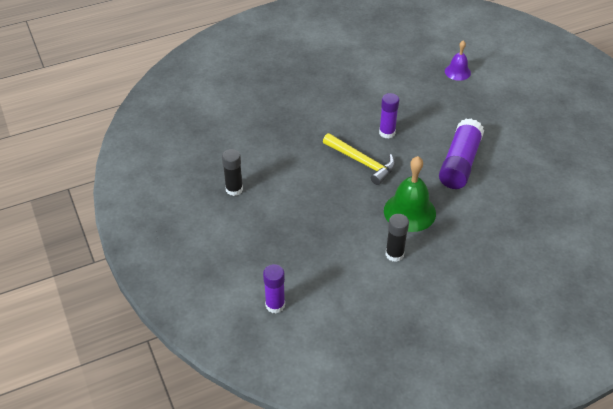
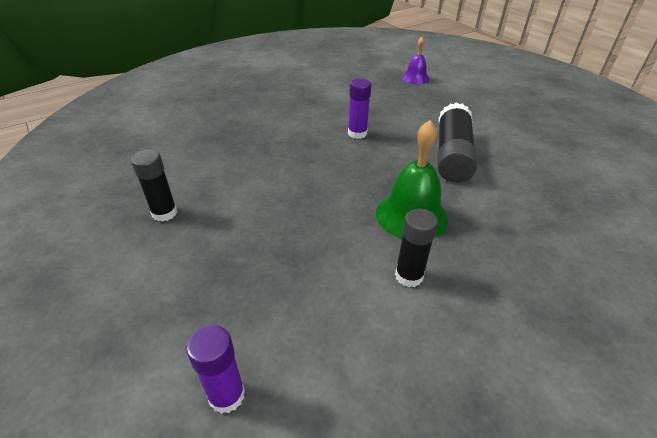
camera: 10 degrees left, 5 degrees down
(361, 162) = (334, 165): yellow hammer -> none
(459, 163) = (452, 155): purple glue stick -> black glue stick

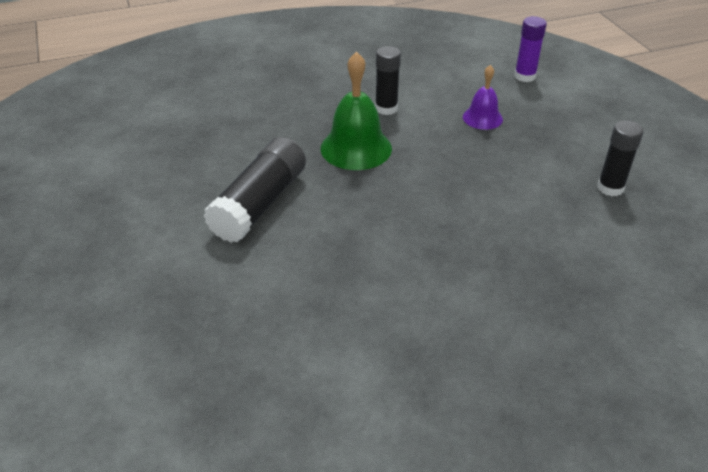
camera: 165 degrees left, 0 degrees up
(357, 133) = (364, 261): purple glue stick -> none
(415, 78) = (173, 394): purple bell -> purple bell (482, 118)

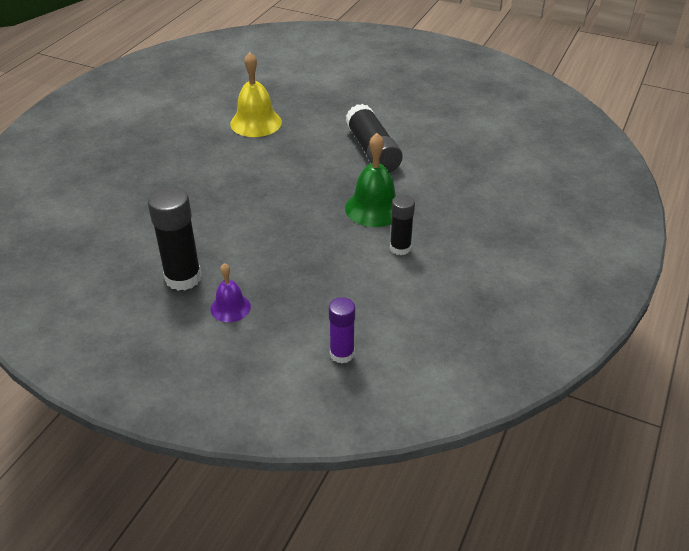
camera: 135 degrees right, 0 degrees up
(325, 345) = (256, 123): none -> yellow bell
(482, 118) = (325, 283): purple bell -> purple bell (230, 307)
(610, 188) = (183, 278): black glue stick -> black glue stick, size x1.62

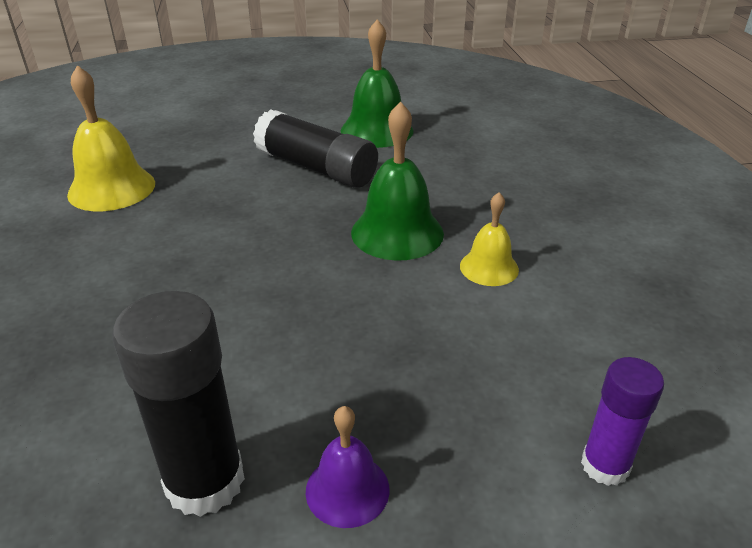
camera: 35 degrees left, 5 degrees down
(400, 248) = (489, 267): black glue stick -> yellow bell
(436, 138) = (377, 130): none -> green bell

